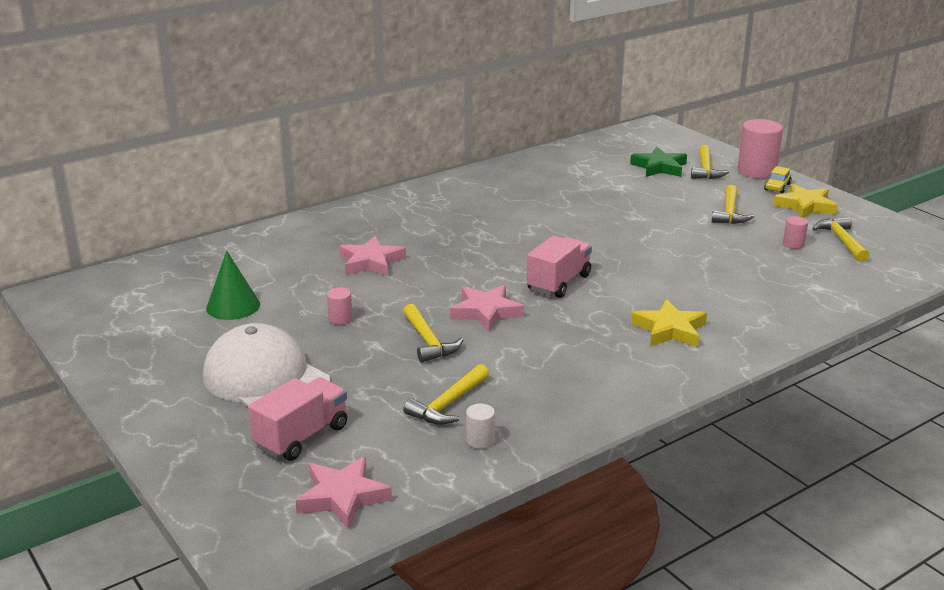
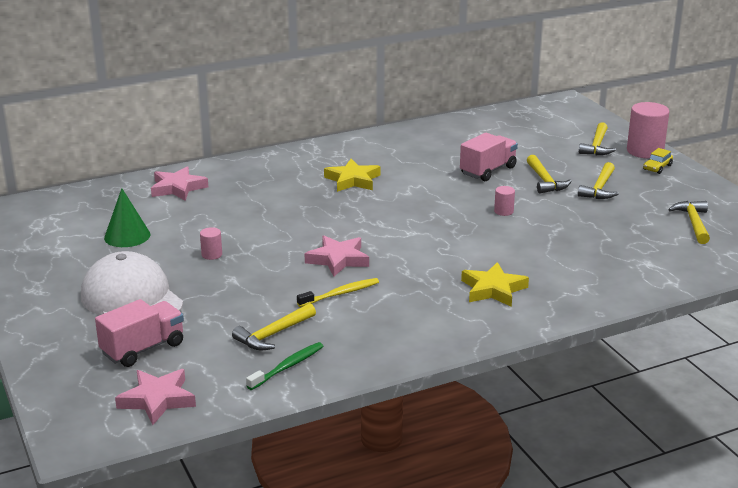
camera: 10 degrees right, 0 degrees up
(371, 262) = (257, 207): pink star -> pink star (177, 188)
(428, 341) = (278, 280): yellow hammer -> yellow hammer (545, 181)
(480, 440) = (287, 367): white cylinder -> green toothbrush
(505, 350) = (340, 294): none -> yellow toothbrush
(558, 283) = (413, 239): pink truck -> pink truck (488, 171)
(659, 167) = (554, 141): green star -> none
(793, 244) = (645, 222): pink cylinder -> pink cylinder (503, 211)
(805, 206) = (675, 188): yellow star -> yellow star (352, 180)

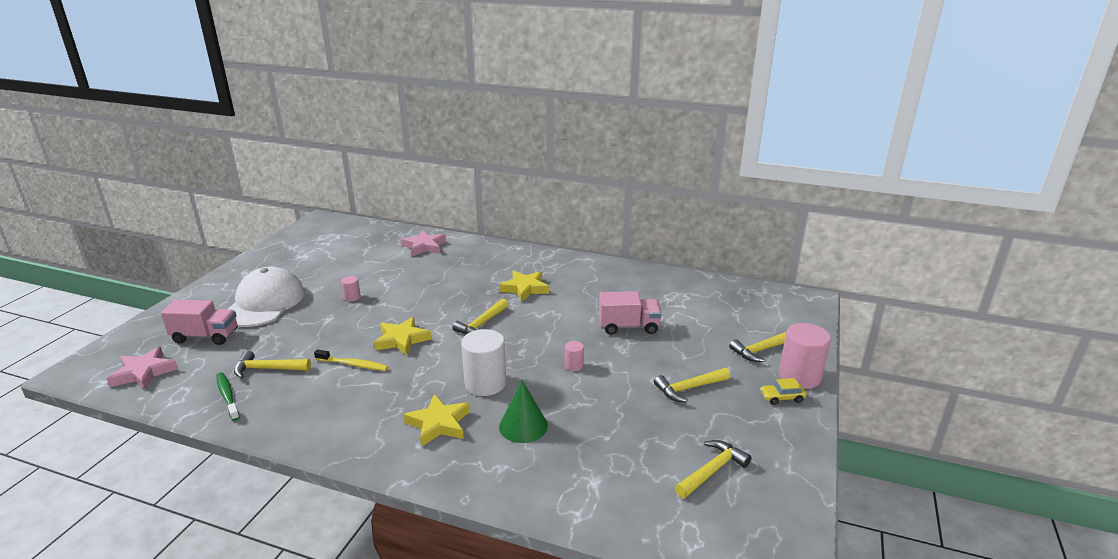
camera: 45 degrees right, 0 degrees up
(127, 236) = (342, 263): green cone -> green cone (523, 426)
(287, 367) = (227, 396): green toothbrush -> green toothbrush turned 120 degrees counterclockwise
(338, 259) = (402, 340): pink star -> yellow star
(469, 252) = (485, 383): none -> white cylinder
(545, 181) = (655, 358): yellow hammer -> yellow hammer (481, 324)

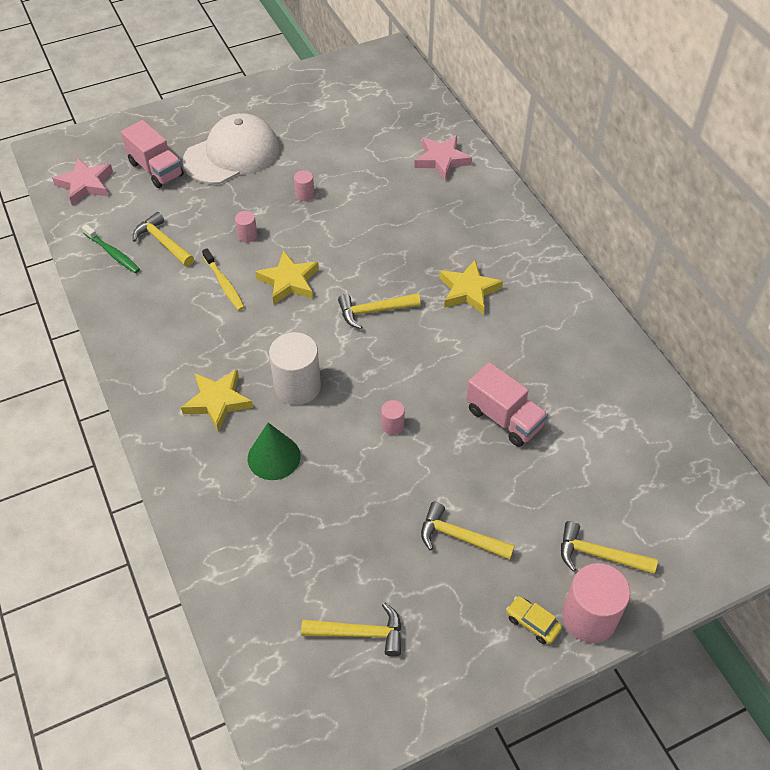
camera: 45 degrees right, 25 degrees up
(227, 396) = (113, 253): green toothbrush -> green toothbrush turned 120 degrees clockwise
(336, 334) = (247, 235): none -> pink cylinder

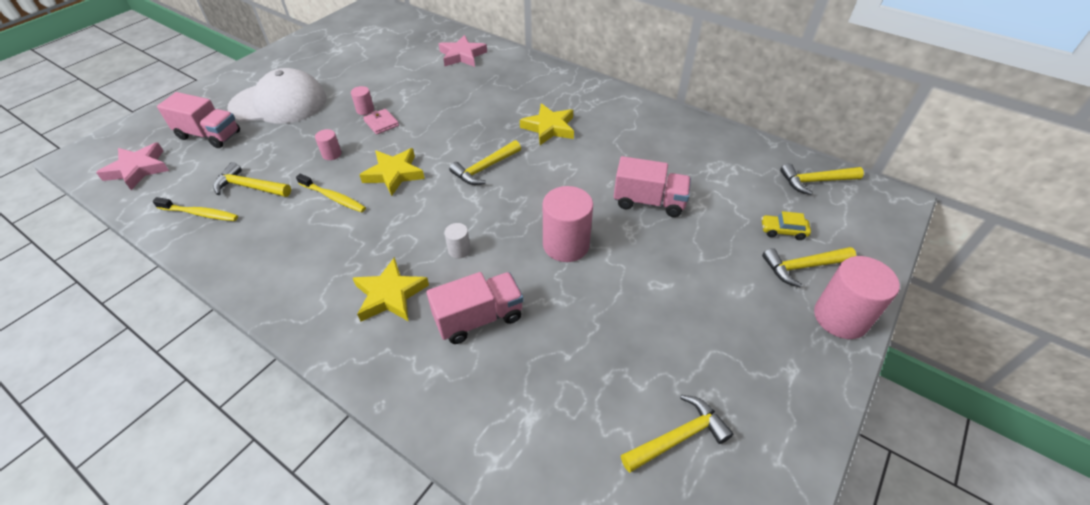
camera: 30 degrees left, 5 degrees down
(113, 253) = (200, 213): green toothbrush -> yellow toothbrush
(232, 154) = (279, 103): white cap -> white cap turned 60 degrees clockwise
(274, 457) = (479, 318): green cone -> pink truck
(297, 386) = (459, 250): white cylinder -> white cylinder, size x0.48
(311, 217) = (381, 123): none -> pink wallet
(392, 425) = (566, 245): pink cylinder -> pink cylinder, size x2.10
(459, 537) = (691, 306): yellow hammer -> yellow hammer (815, 181)
(532, 623) = (806, 345): yellow car -> yellow car (783, 231)

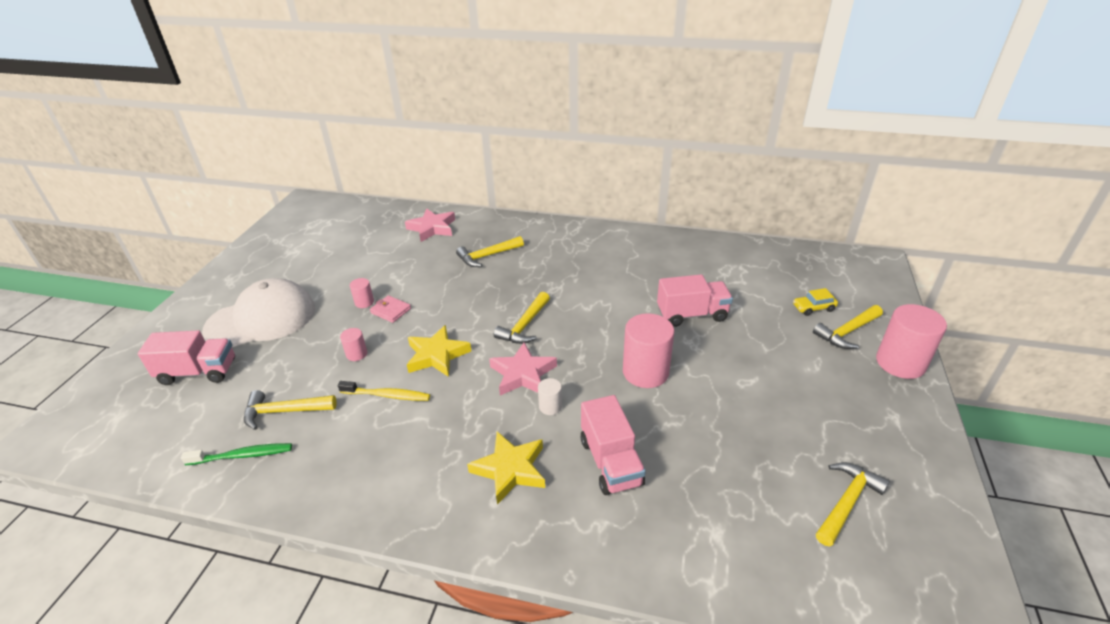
camera: 20 degrees left, 10 degrees down
(138, 169) = (130, 431): pink star -> pink star (523, 374)
(200, 213) = (242, 455): yellow toothbrush -> green toothbrush
(479, 318) = (611, 462): pink truck -> pink truck turned 120 degrees clockwise
(549, 128) = (561, 274): yellow star -> none
(815, 181) = (811, 261): yellow hammer -> yellow hammer (487, 256)

